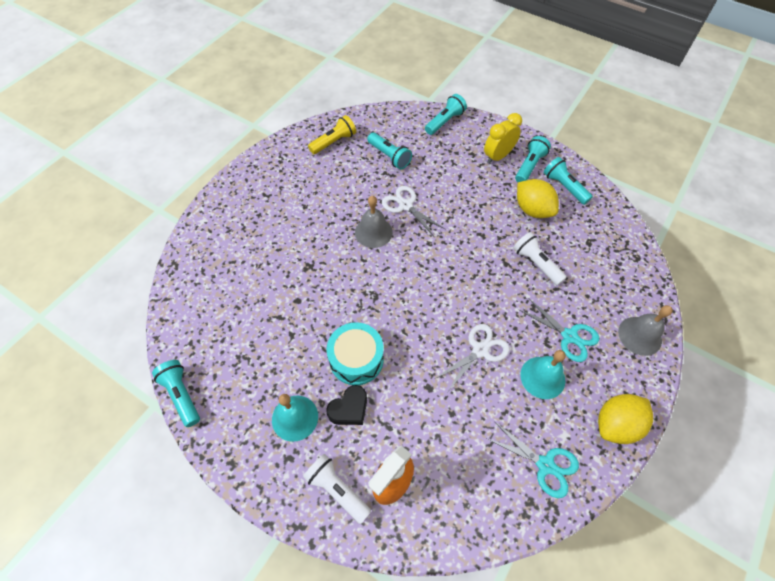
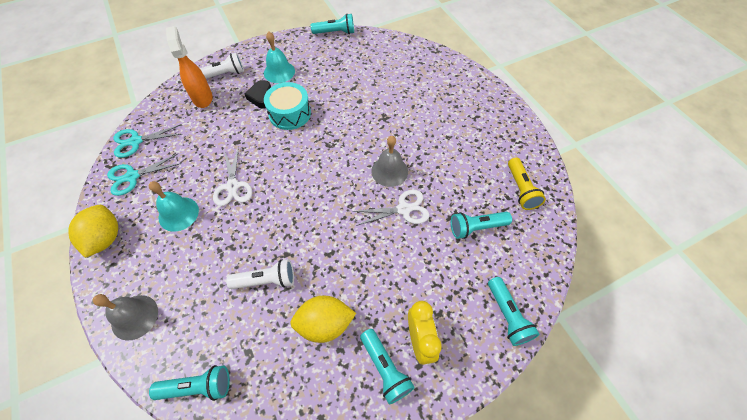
camera: 120 degrees right, 0 degrees up
(564, 187) = (331, 387): turquoise flashlight -> turquoise flashlight (198, 387)
(569, 336) = (186, 257): turquoise scissors -> turquoise scissors (136, 141)

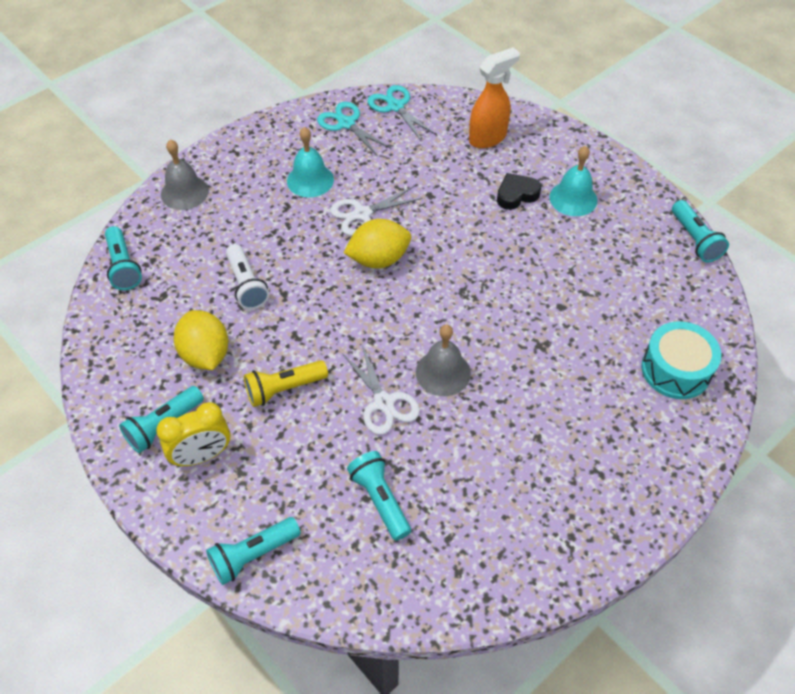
camera: 75 degrees right, 5 degrees down
(105, 238) = (264, 135): yellow lemon -> yellow lemon (378, 259)
(223, 74) = (538, 143): white flashlight -> none
(290, 113) = (500, 233): turquoise drum -> turquoise drum (675, 370)
(521, 189) = (469, 556): yellow flashlight -> yellow flashlight (284, 389)

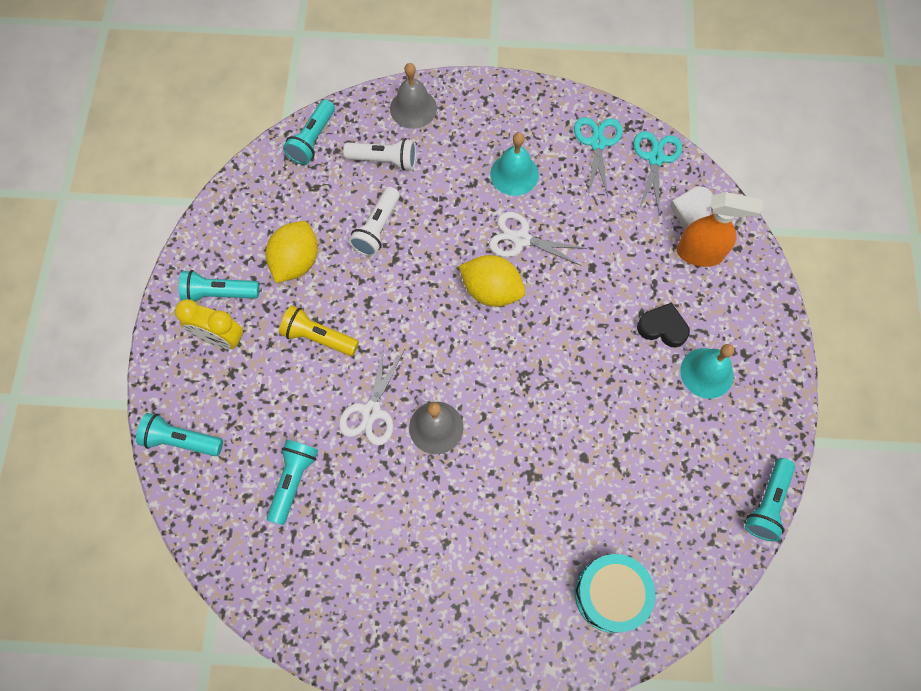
camera: 45 degrees right, 15 degrees up
(200, 239) = (384, 160): none -> white flashlight
(454, 119) = (692, 211): none -> white heart

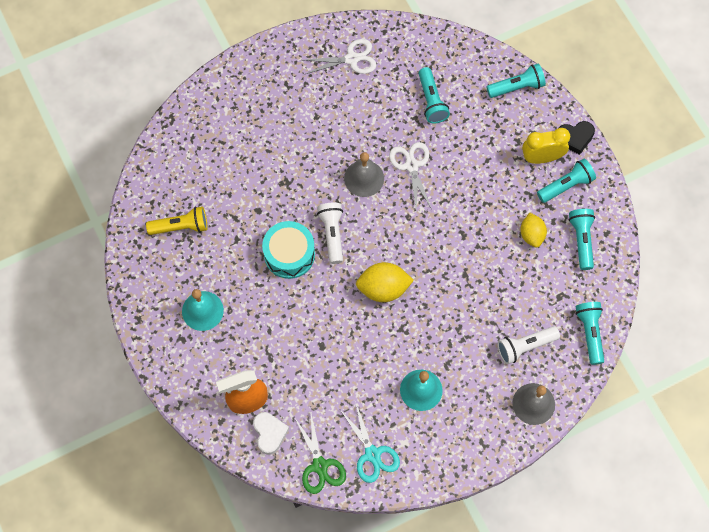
camera: 150 degrees right, 0 degrees up
(296, 262) = (531, 235): yellow lemon -> yellow lemon, size x0.66
(318, 337) = (479, 193): yellow flashlight -> yellow flashlight (181, 226)
(377, 228) = (493, 290): white flashlight -> white flashlight (332, 234)
(521, 239) = (385, 339): white scissors -> white scissors (352, 59)
(610, 594) = (200, 140): turquoise drum -> turquoise drum (289, 254)
(655, 158) = (320, 465): turquoise scissors -> green scissors
(662, 328) = (248, 327): black heart -> black heart (575, 138)
(767, 503) = (125, 244): turquoise flashlight -> turquoise flashlight (581, 240)

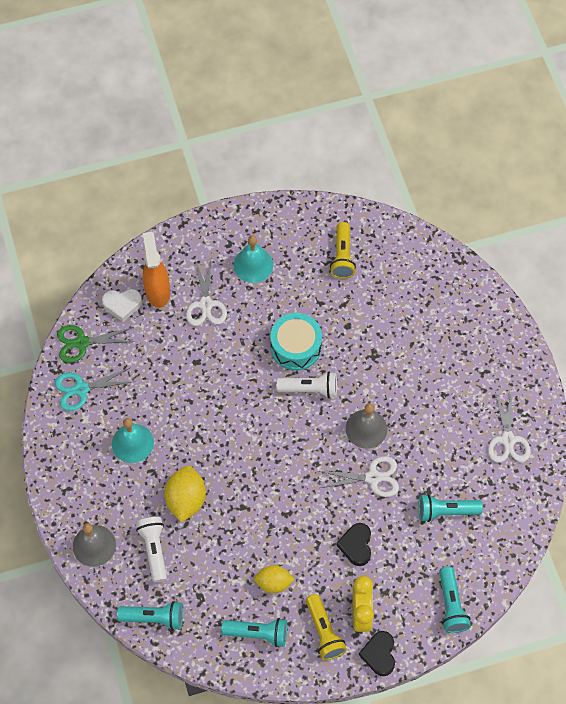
camera: 100 degrees right, 5 degrees down
(255, 349) = (206, 304): none -> white scissors
(383, 288) = (243, 427): yellow lemon -> yellow lemon (186, 500)
(480, 170) = (356, 545): none -> black heart
(566, 185) = (324, 632): turquoise flashlight -> yellow flashlight

